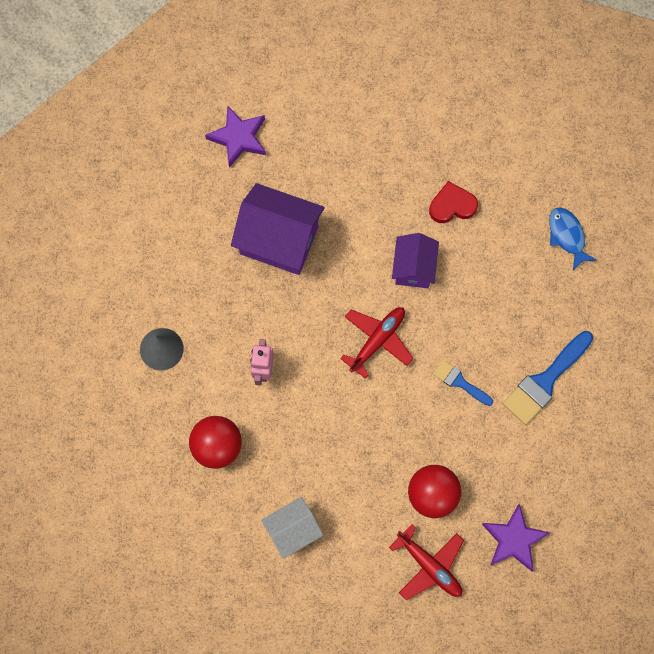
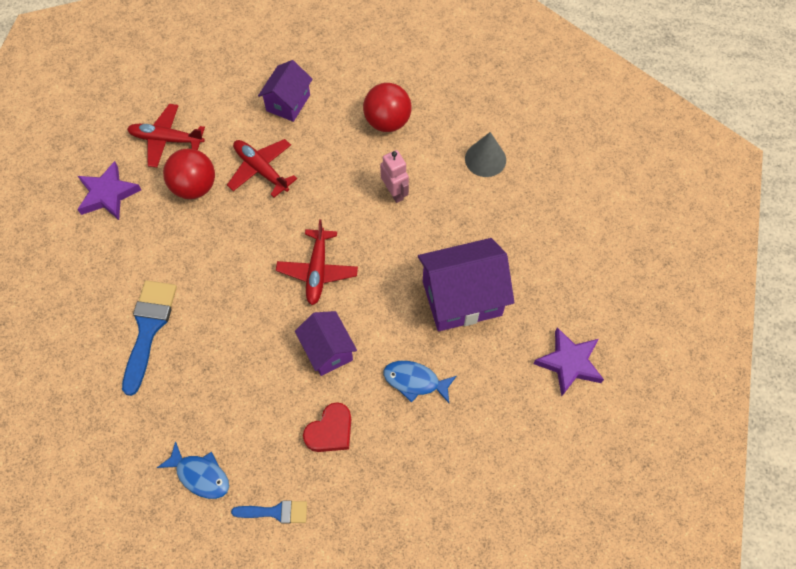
camera: 145 degrees right, 10 degrees down
(292, 531) = (288, 103): white house -> purple house
(363, 200) = (415, 381): none -> blue fish
(363, 472) = (261, 170): none -> red plane
(459, 382) = (225, 282): blue brush -> blue brush (276, 512)

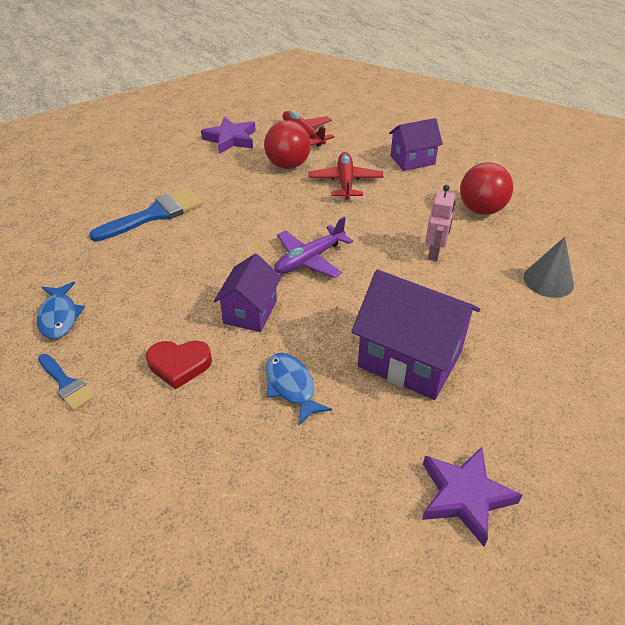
camera: 45 degrees right, 20 degrees down
(317, 271) = (309, 259): red plane -> purple plane

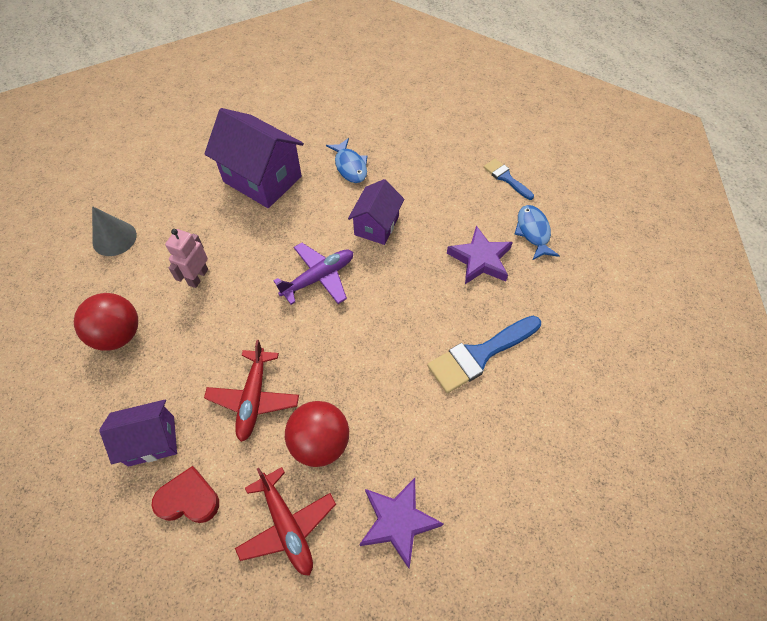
camera: 175 degrees left, 15 degrees up
(179, 365) = (429, 186): red heart -> red heart (189, 499)
(465, 496) = (262, 104): purple star -> purple star (480, 259)

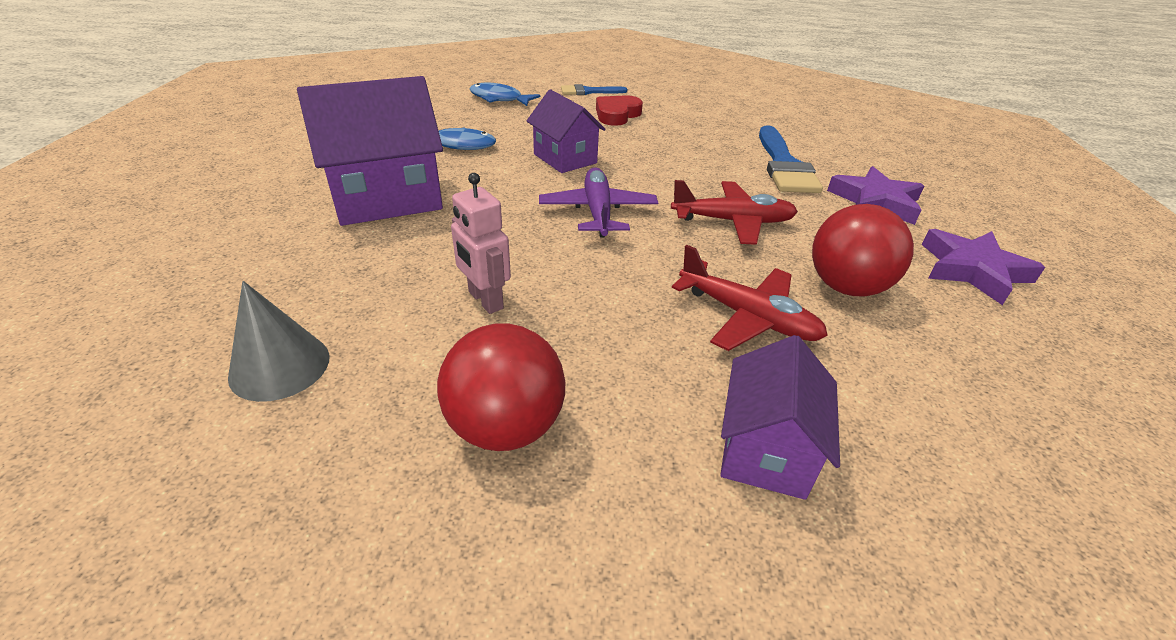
camera: 60 degrees left, 20 degrees down
(189, 499) = (898, 437): red heart -> red heart (617, 115)
(287, 526) = (965, 351): red plane -> red plane (733, 221)
(480, 259) = (670, 130): purple star -> purple star (875, 202)
(533, 232) = (664, 102): blue fish -> blue fish (499, 99)

